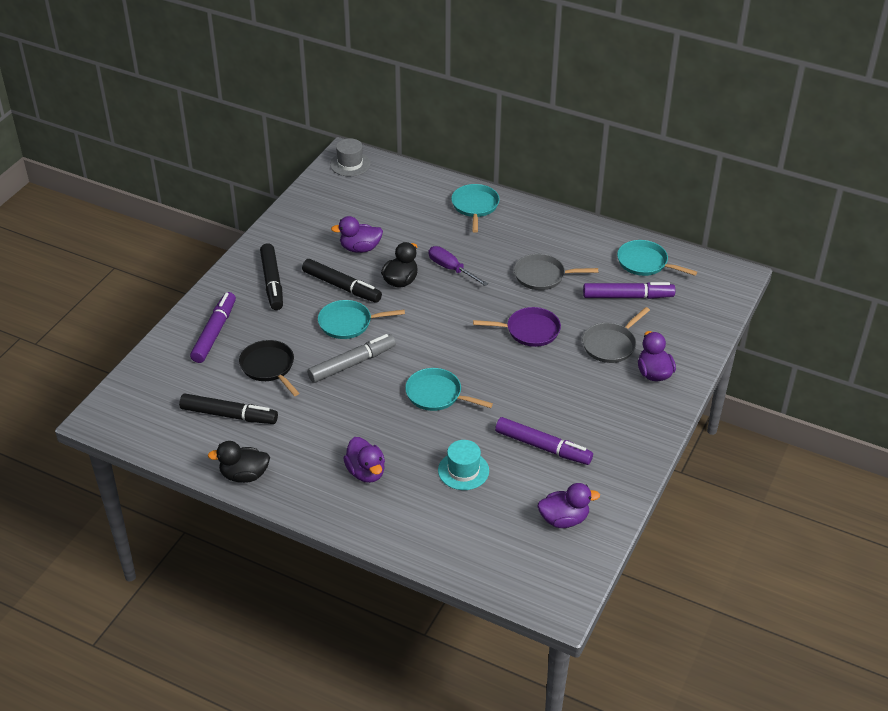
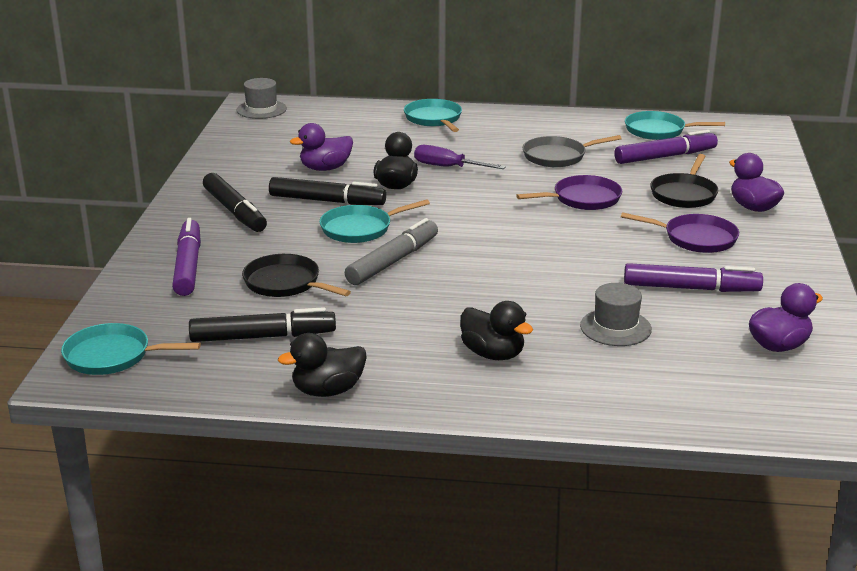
camera: 20 degrees left, 15 degrees down
(366, 472) = (493, 354): purple duck -> black duck
(436, 394) = (521, 268): turquoise pan -> turquoise pan (112, 356)
(463, 470) = (615, 327): turquoise hat -> grey hat
(584, 396) = (696, 238): none -> purple pan
(611, 345) = (684, 194): grey pan -> black pan

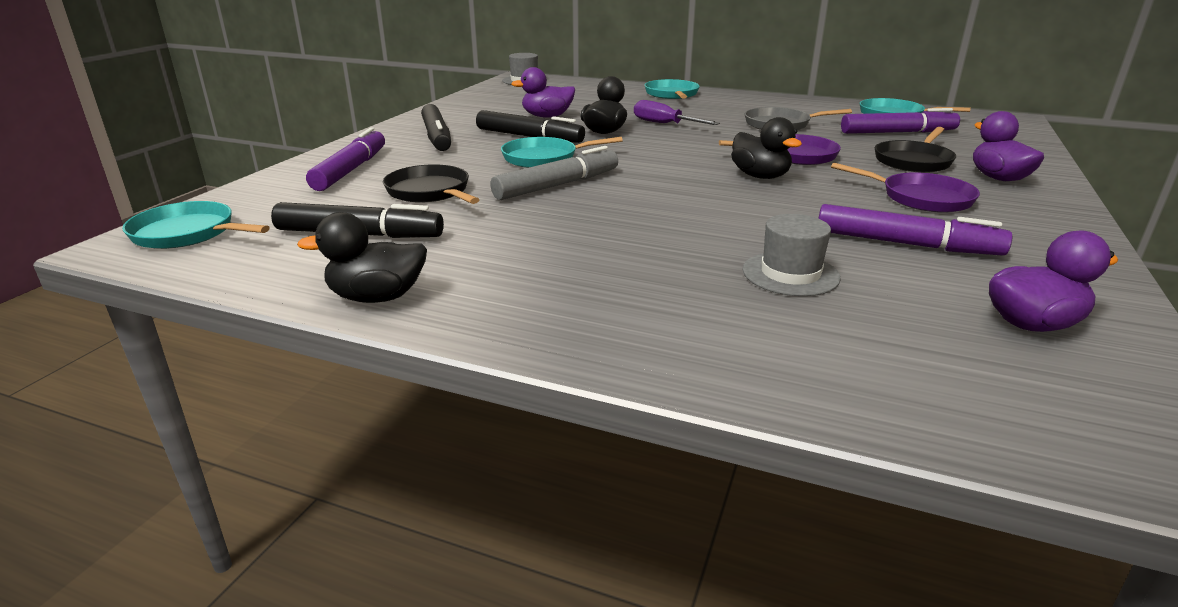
camera: 15 degrees right, 0 degrees up
(493, 354) = (612, 283): black duck -> black duck (760, 176)

